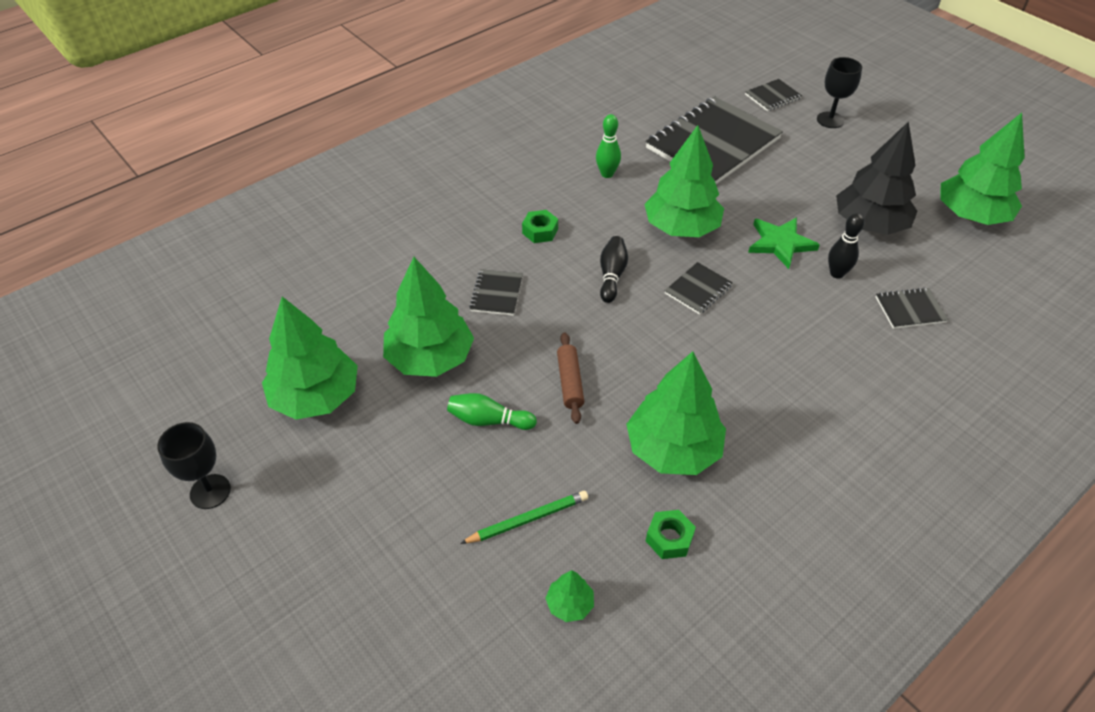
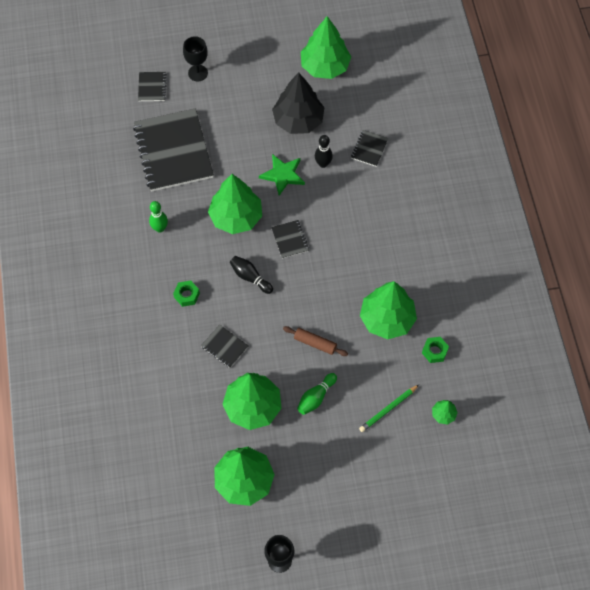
camera: 60 degrees left, 15 degrees up
(528, 519) = (388, 409): green pencil -> green pencil turned 135 degrees counterclockwise

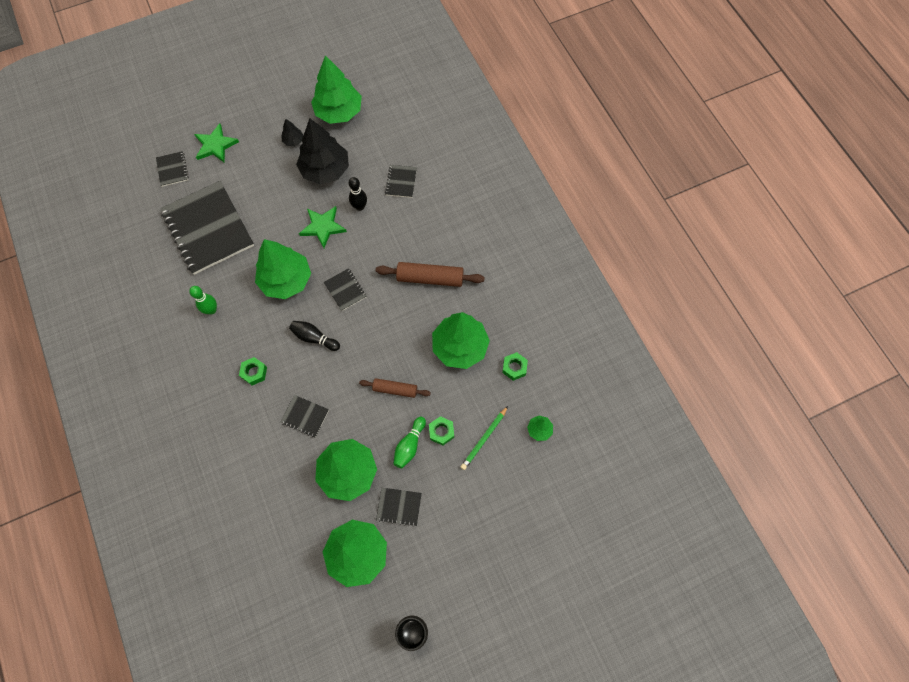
camera: 15 degrees left, 5 degrees up
(198, 73) = (215, 145): black goblet -> green star
(274, 85) = (293, 141): none -> black tree
(292, 449) = (399, 506): none -> black notebook
(349, 392) = (441, 432): none -> green nut
(374, 248) = (430, 278): none -> brown rolling pin

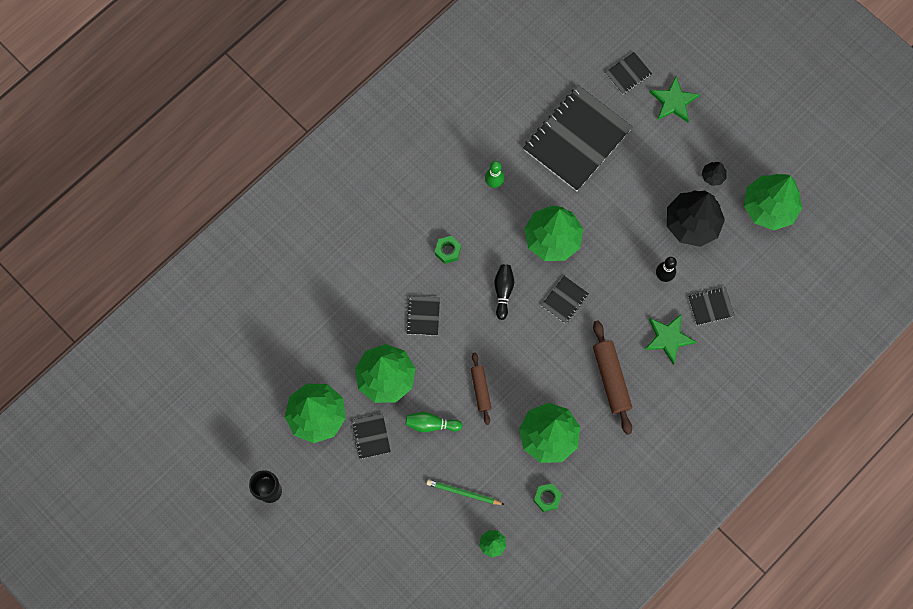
camera: 70 degrees right, 5 degrees up
(323, 227) = (625, 249): green star -> green star (668, 338)
(441, 432) = (455, 449): green nut -> none

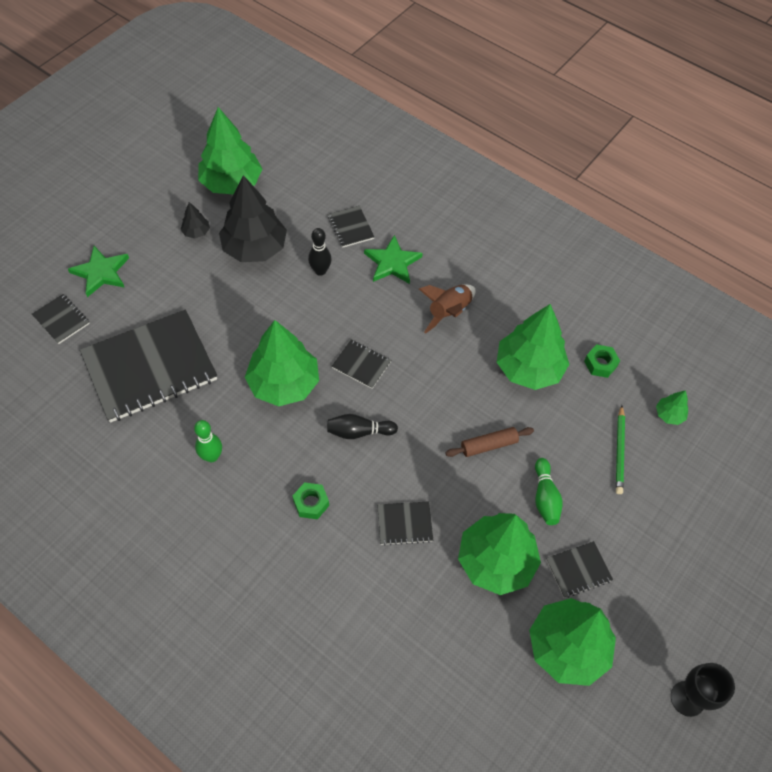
camera: 100 degrees left, 15 degrees down
(577, 140) = (150, 367): black notebook -> black notebook turned 60 degrees counterclockwise
(611, 379) = (449, 312): brown rolling pin -> brown rocket

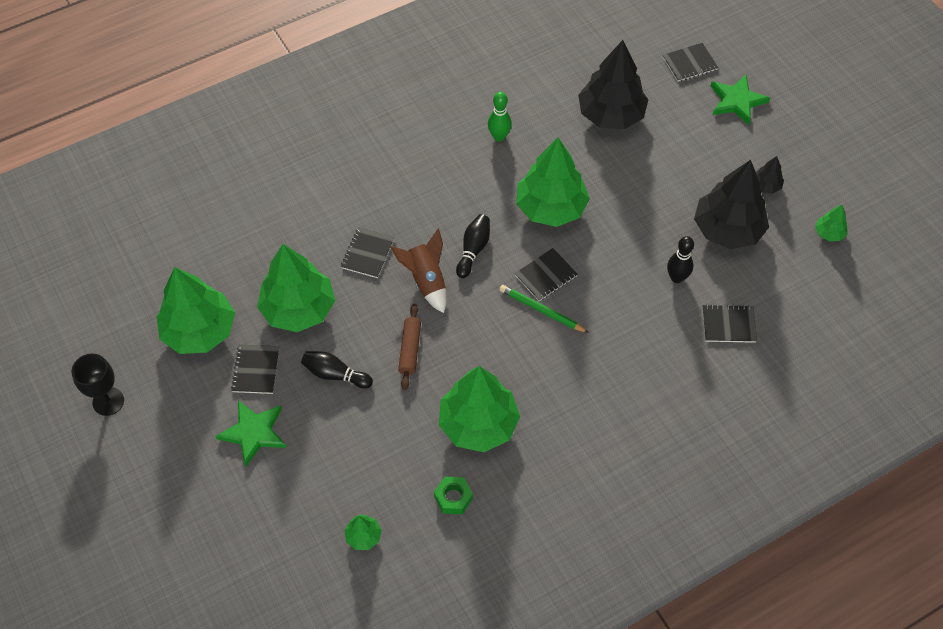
camera: 115 degrees right, 0 degrees up
(150, 367) = (611, 114): black notebook -> black tree
(231, 183) = (829, 233): green tree -> green tree, size x0.44
(311, 503) = (421, 193): green nut -> none
(392, 262) = (665, 348): green star -> green star (254, 433)
(449, 312) = (578, 377): brown rocket -> brown rocket (426, 281)
(545, 497) = (335, 374): green bowling pin -> black bowling pin
(619, 451) = (347, 464): green pencil -> green pencil (541, 310)

